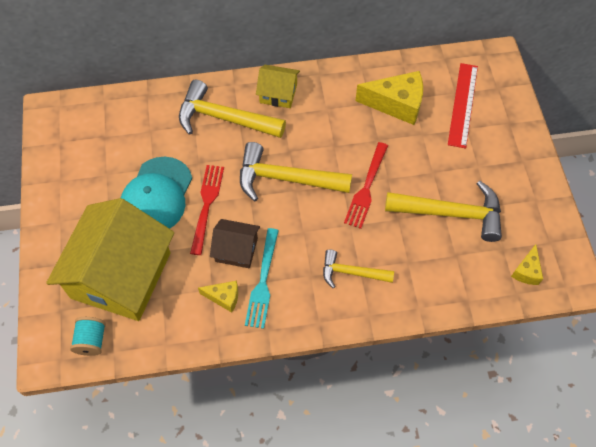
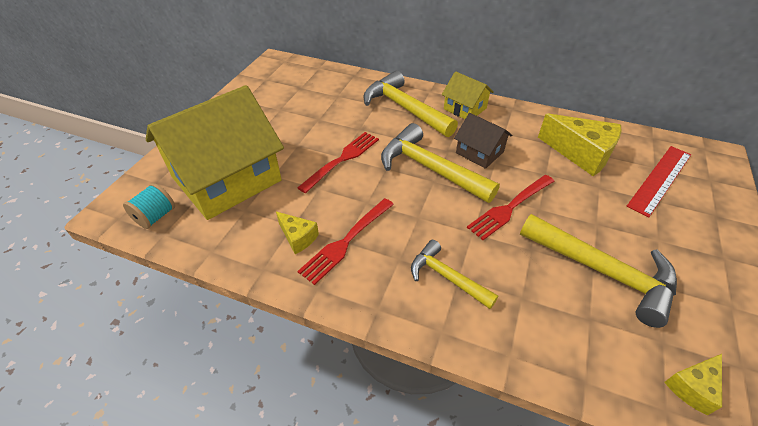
camera: 30 degrees right, 15 degrees down
(156, 195) = (306, 137): turquoise cap -> none
(236, 250) = (341, 203): brown house -> brown house (479, 152)
(263, 281) = (346, 241): turquoise fork -> red fork

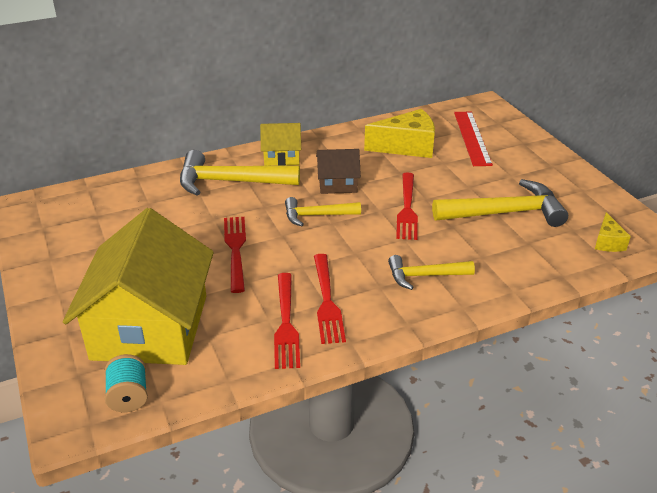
camera: 45 degrees left, 10 degrees down
(298, 237) = (286, 323): yellow cheese -> red fork
(429, 168) = (316, 215): yellow hammer -> yellow hammer, size x0.59

